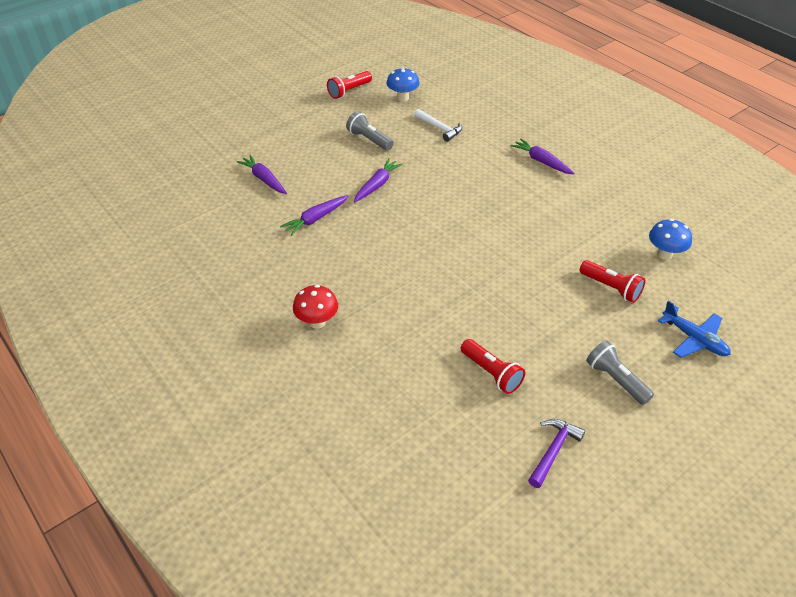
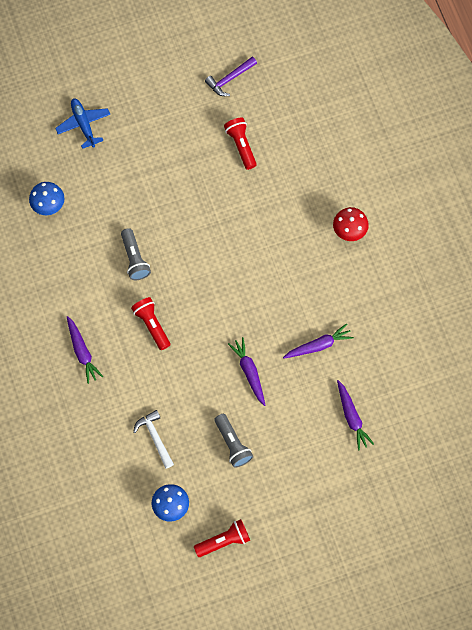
camera: 160 degrees left, 25 degrees up
(377, 185) = (249, 372): purple carrot -> purple carrot turned 105 degrees clockwise
(611, 288) = (113, 188): red flashlight -> red flashlight (152, 325)
(616, 380) = (159, 112): grey flashlight -> grey flashlight (134, 259)

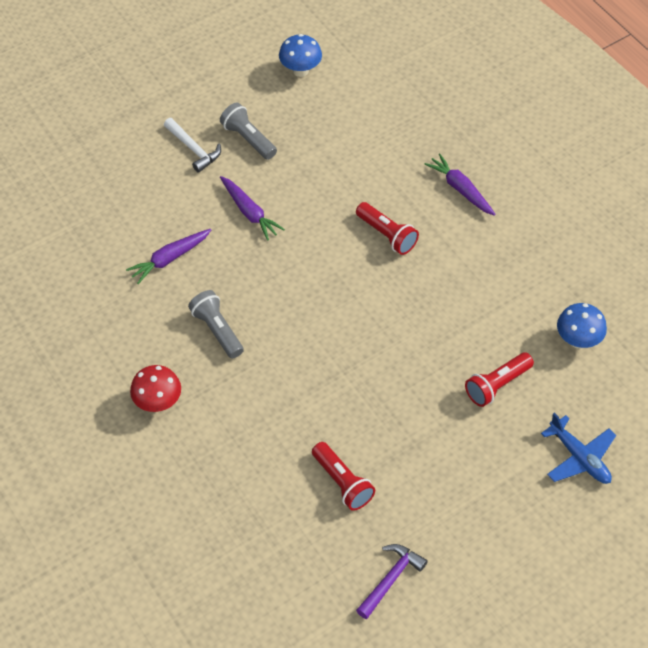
camera: 165 degrees right, 15 degrees down
(134, 259) = (437, 303): grey flashlight -> grey flashlight (217, 330)
(155, 437) = (340, 126): white hammer -> white hammer (193, 149)
(224, 541) = (232, 54): red flashlight -> red flashlight (497, 385)
(352, 417) = (111, 193): purple carrot -> none

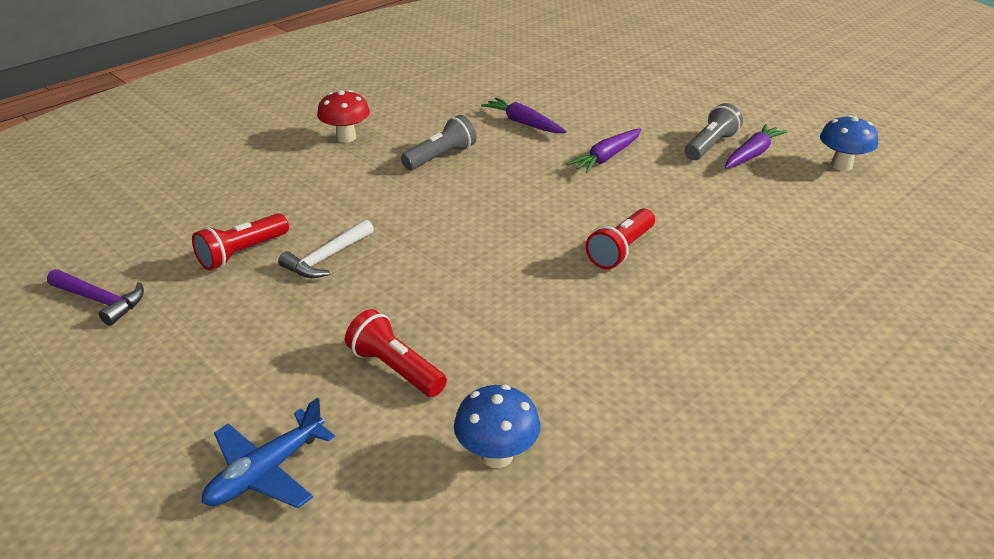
camera: 80 degrees right, 20 degrees down
(193, 149) = (674, 119): white hammer -> white hammer (327, 258)
(460, 189) = (737, 305): purple carrot -> purple carrot (752, 154)

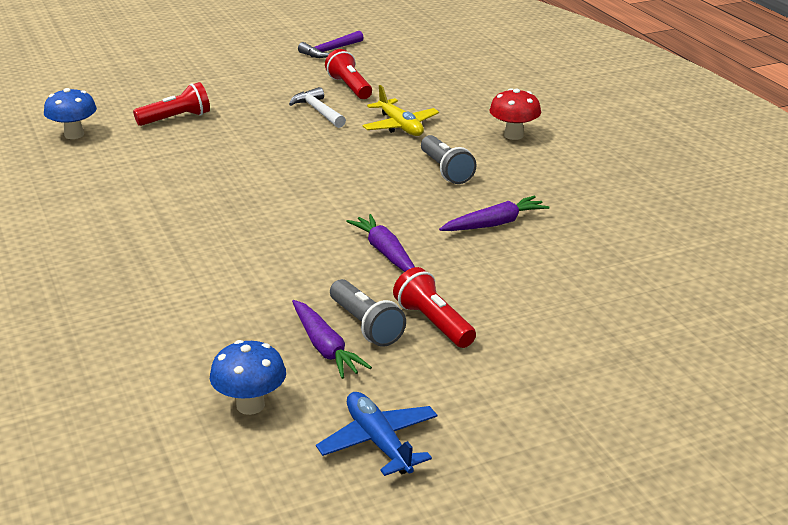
camera: 110 degrees right, 5 degrees down
(266, 472) = (135, 82): blue plane -> blue plane (378, 442)
(349, 197) = (400, 126): none -> yellow plane
(621, 250) = (221, 218): red flashlight -> red flashlight (433, 323)

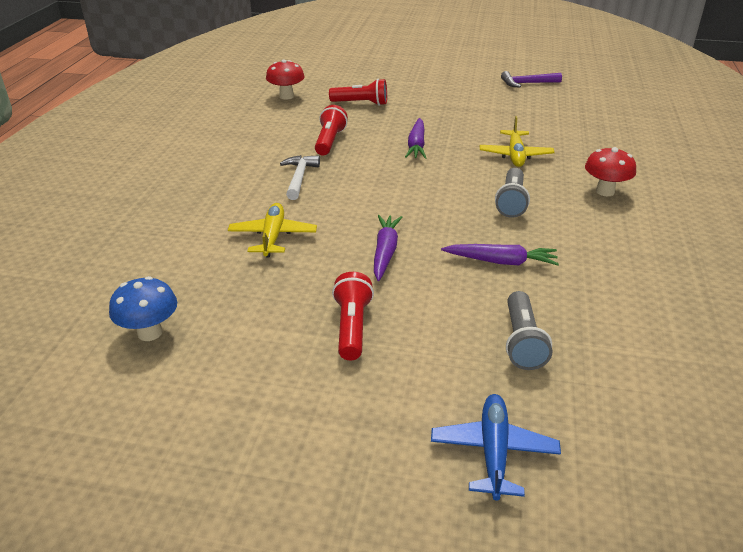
camera: 35 degrees right, 5 degrees up
(74, 135) = (286, 96): blue mushroom -> red mushroom
(257, 278) = (273, 237): none -> yellow plane
(318, 111) = (465, 126): white hammer -> white hammer (299, 178)
(325, 348) = (251, 311): purple carrot -> purple carrot (416, 145)
(349, 87) = (510, 114): red flashlight -> red flashlight (329, 141)
(365, 325) = (300, 306): grey flashlight -> grey flashlight (522, 342)
(378, 442) = (192, 410): blue plane -> blue plane (493, 451)

